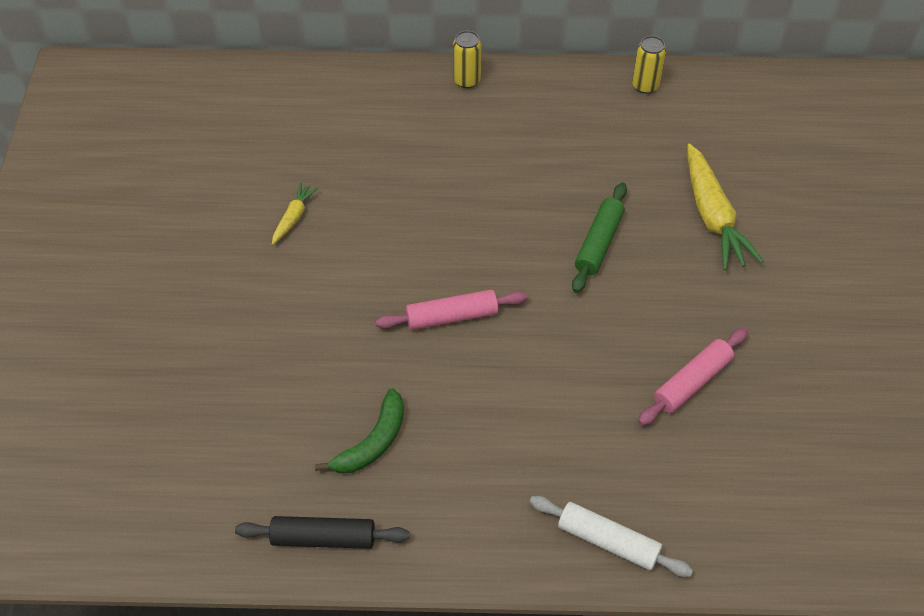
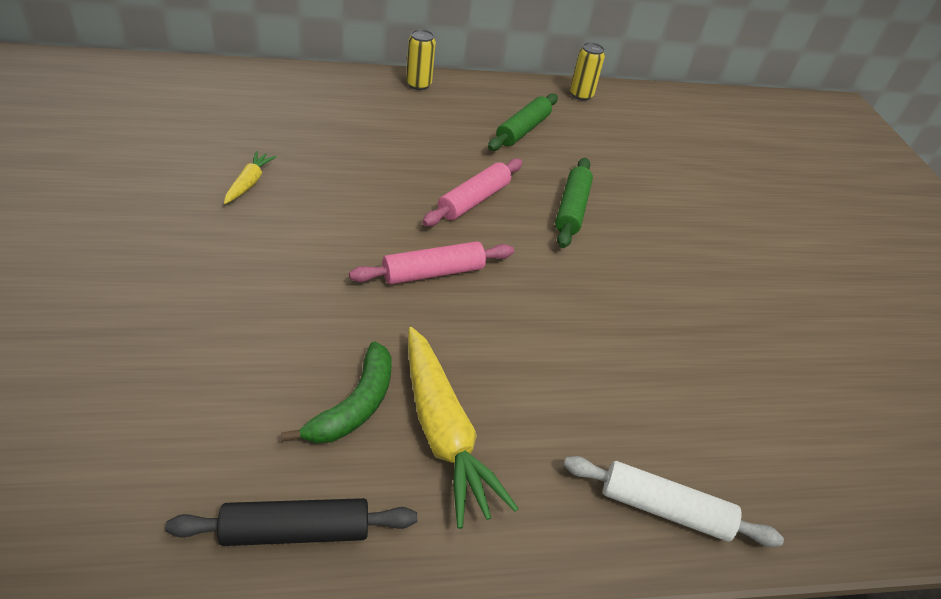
camera: 15 degrees left, 10 degrees down
(568, 140) = (522, 130): none -> green rolling pin
(692, 382) = (702, 331): pink rolling pin -> pink rolling pin (474, 200)
(712, 216) = (671, 189): yellow carrot -> yellow carrot (443, 432)

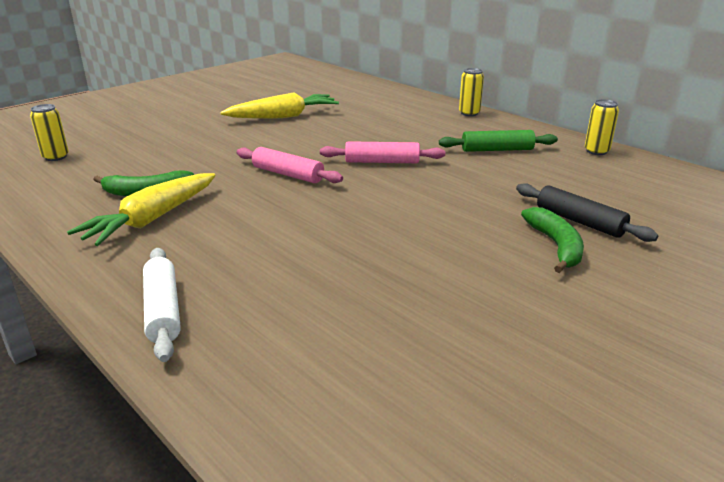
camera: 60 degrees right, 15 degrees down
(91, 451) = (56, 157): none -> yellow can
(249, 183) = (283, 116): yellow carrot -> yellow carrot, size x1.97
(296, 531) = (43, 209): black rolling pin -> black rolling pin (579, 221)
(572, 209) = (440, 190): green rolling pin -> none
(719, 223) = (556, 246): none -> green banana

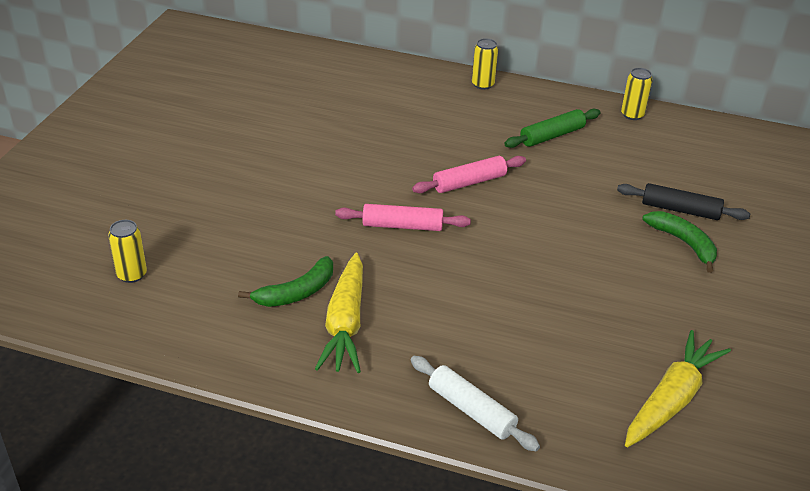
camera: 30 degrees left, 10 degrees up
(283, 116) = (303, 139): yellow carrot -> yellow carrot (671, 399)

